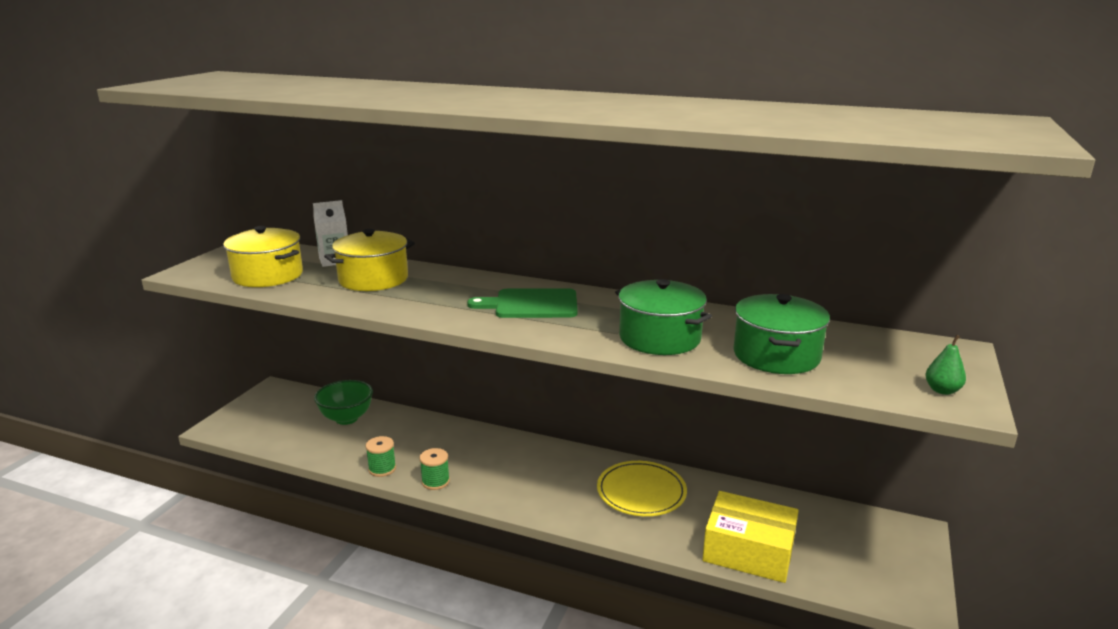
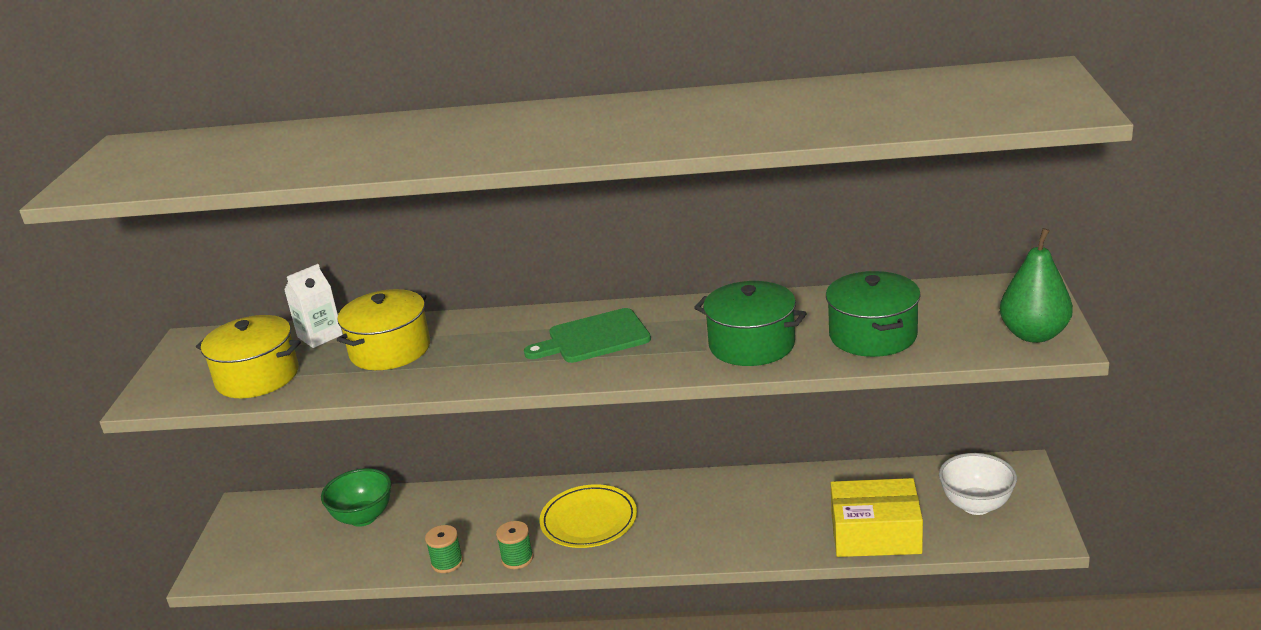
camera: 15 degrees left, 5 degrees up
(641, 492) = (743, 505): yellow plate -> yellow plate (589, 520)
(857, 554) = (976, 505): none -> white bowl
(942, 390) = (1034, 335): green pear -> green pear, size x1.98

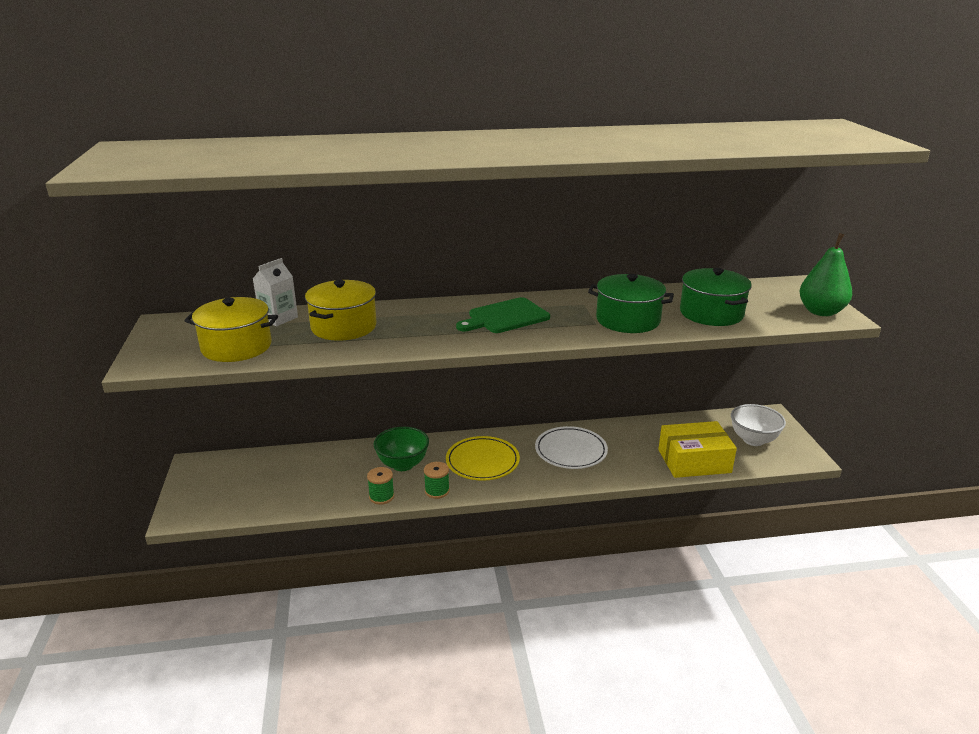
camera: 15 degrees left, 0 degrees up
(363, 517) = (301, 467): green bowl -> green bowl (402, 464)
(710, 510) = (571, 451): none -> white plate

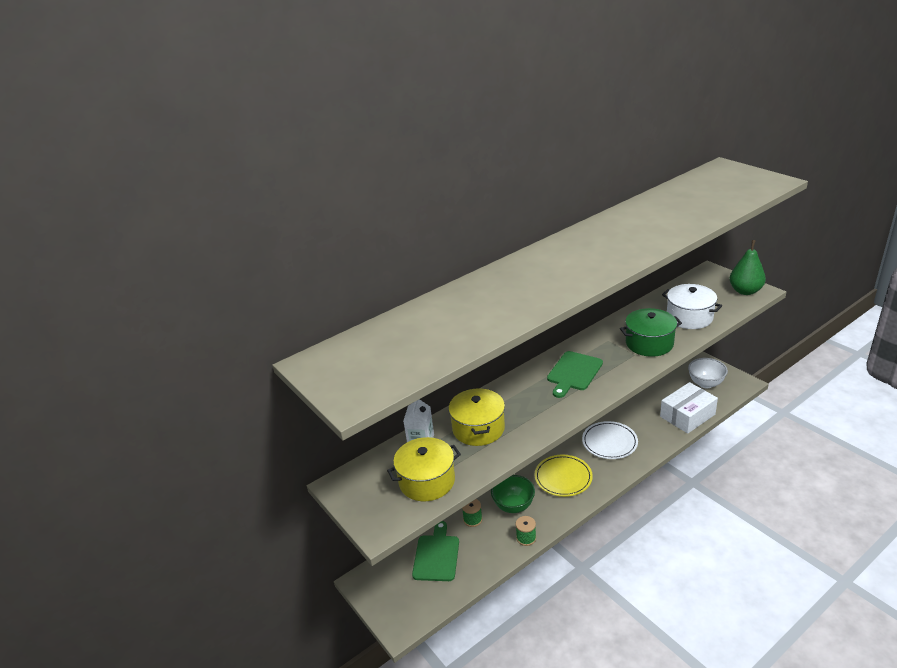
camera: 25 degrees left, 5 degrees up
(282, 473) = (436, 555): none -> green cutting board
(437, 491) = (557, 515): green spool -> green spool (472, 519)
(694, 461) = (687, 415): yellow box -> white box
(711, 313) = (689, 317): green pot -> white pot

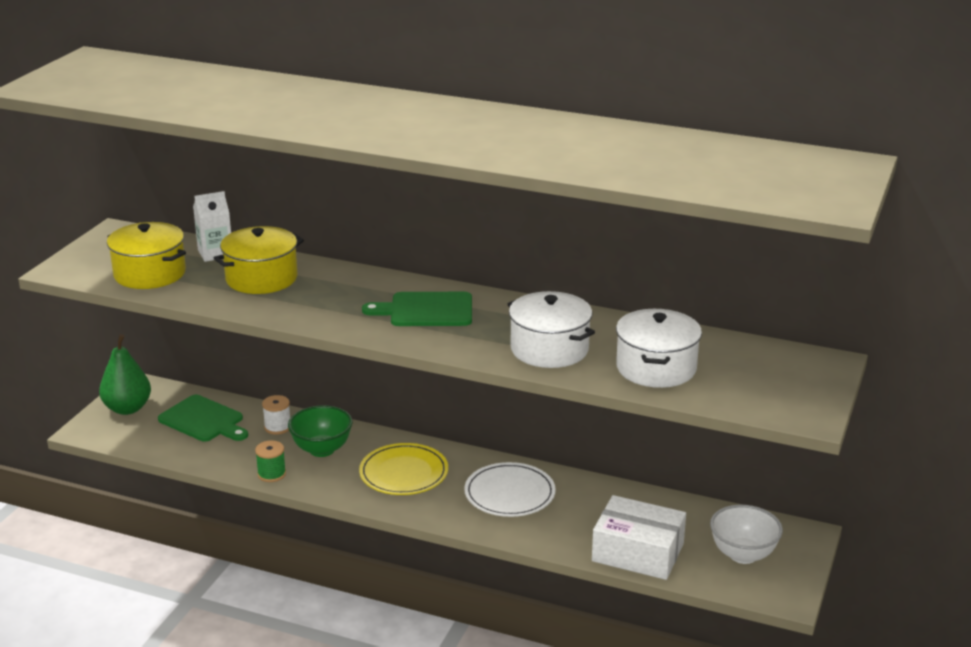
camera: 55 degrees right, 5 degrees down
(436, 555) = (204, 420): green cutting board -> green cutting board turned 60 degrees clockwise
(472, 519) = (277, 427): green spool -> white spool
(649, 343) = (549, 349): green pot -> white pot
(745, 291) = (794, 403): green pear -> green pear (127, 408)

